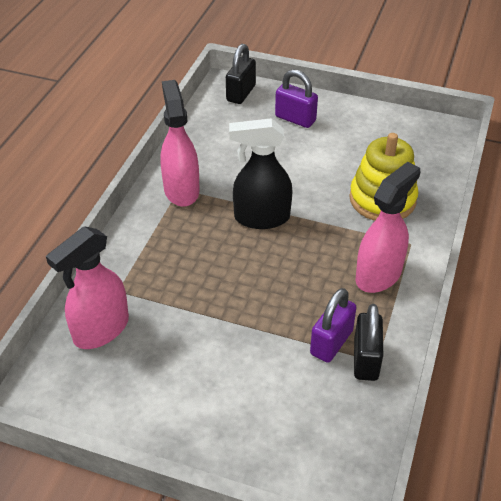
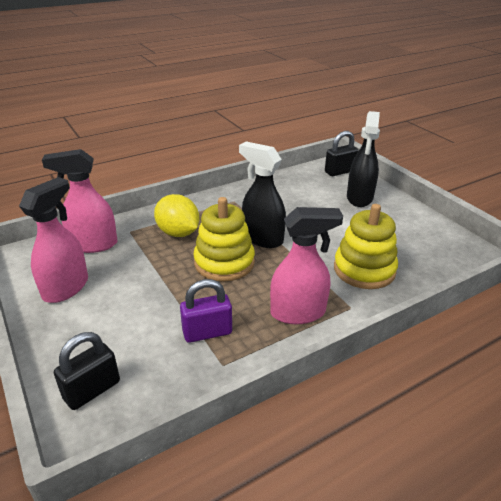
camera: 40 degrees right, 10 degrees down
(172, 261) = (178, 233): none -> yellow lemon
(181, 190) = (234, 202): pink spray bottle -> pink spray bottle (66, 287)
(260, 266) = (224, 262): none -> yellow stacking toy
(295, 119) = (359, 198): purple padlock -> black spray bottle
(365, 360) = (215, 358): black padlock -> black padlock (92, 390)

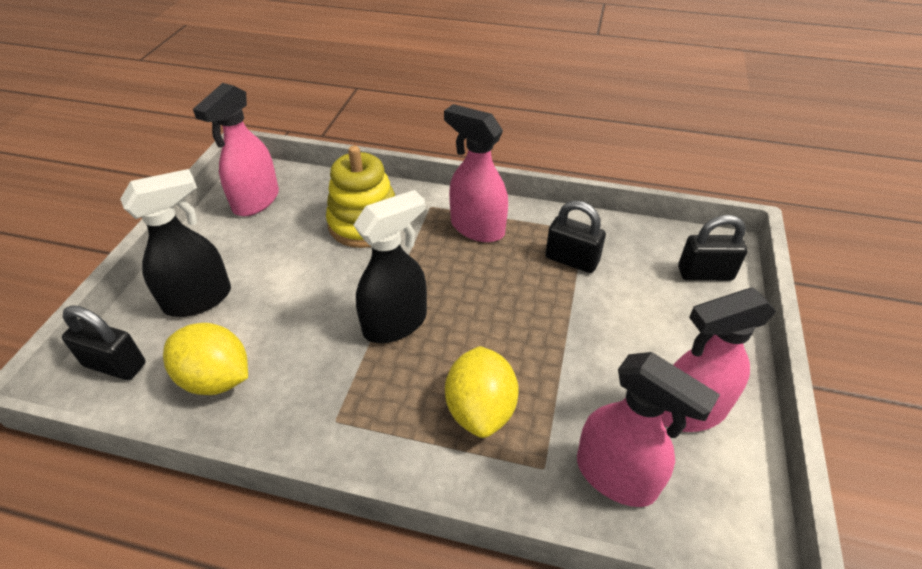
camera: 135 degrees left, 10 degrees up
(207, 332) = (571, 260): purple padlock -> black padlock
(224, 262) = (477, 320): yellow stacking toy -> none
(262, 238) = (396, 323): black spray bottle -> black spray bottle turned 120 degrees counterclockwise
(298, 186) = (216, 379): none -> yellow lemon
(440, 242) = (256, 201): none -> pink spray bottle

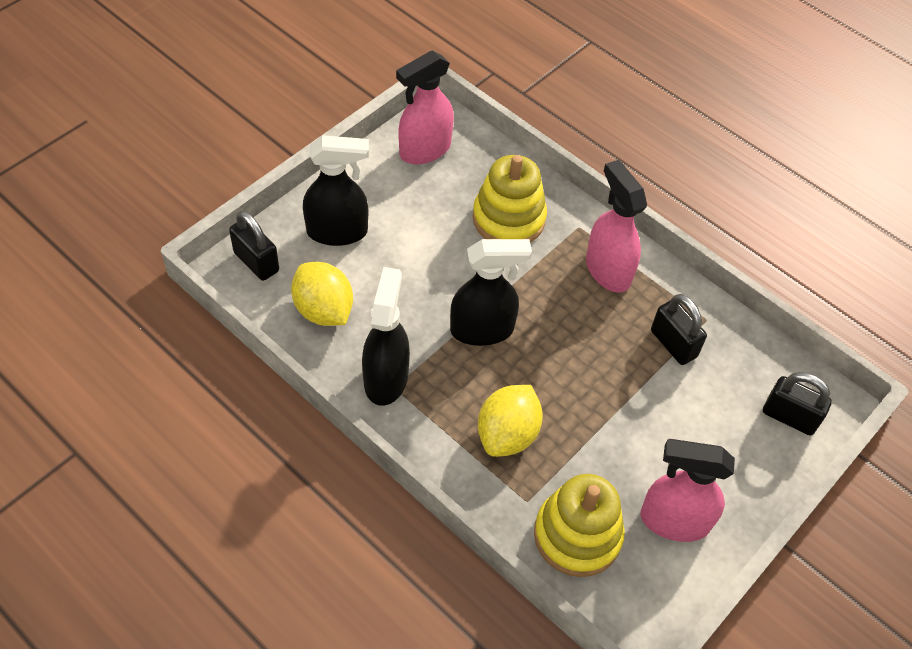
camera: 25 degrees right, 10 degrees up
(320, 415) = (386, 378): none -> black spray bottle
(616, 476) = (577, 535): pink spray bottle -> yellow stacking toy

